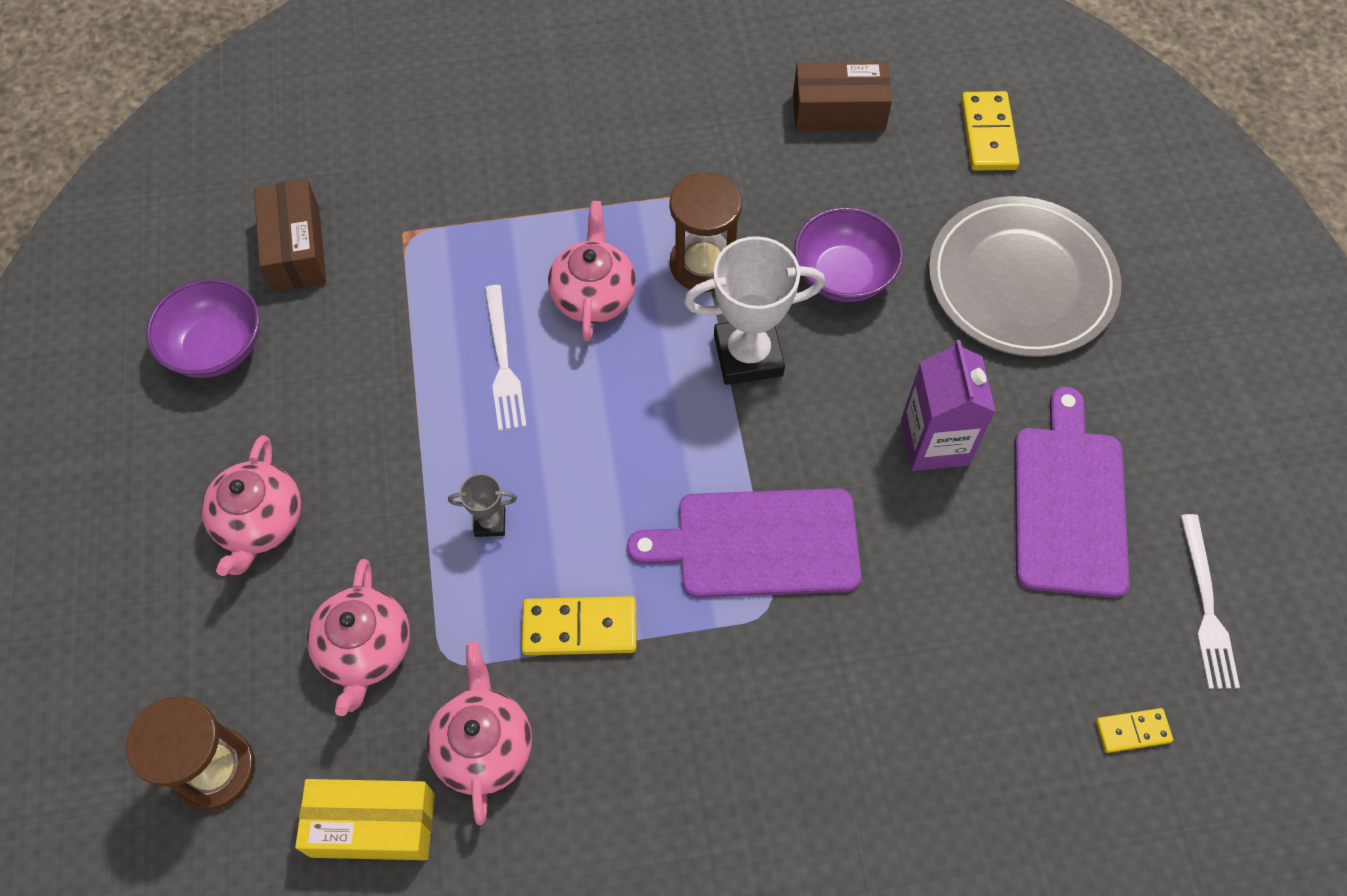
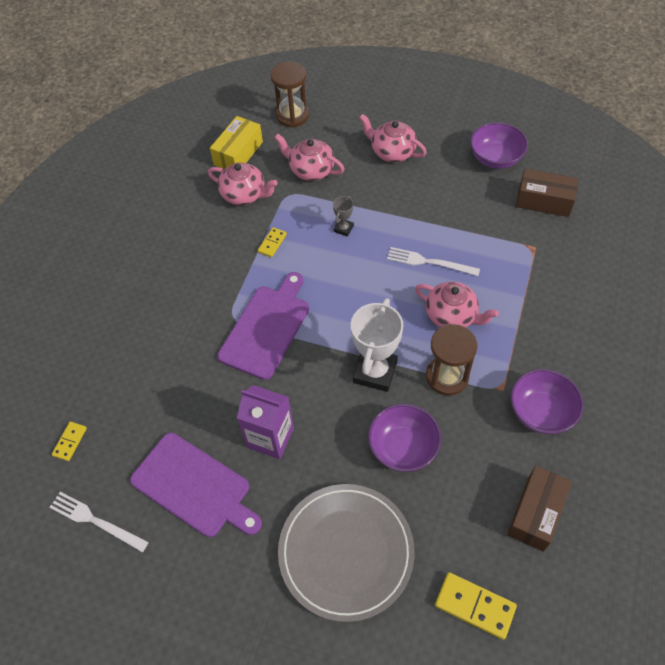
camera: 120 degrees right, 5 degrees down
(579, 627) = (272, 243): yellow domino -> yellow domino, size x0.59
(696, 145) = (541, 412): none -> purple bowl

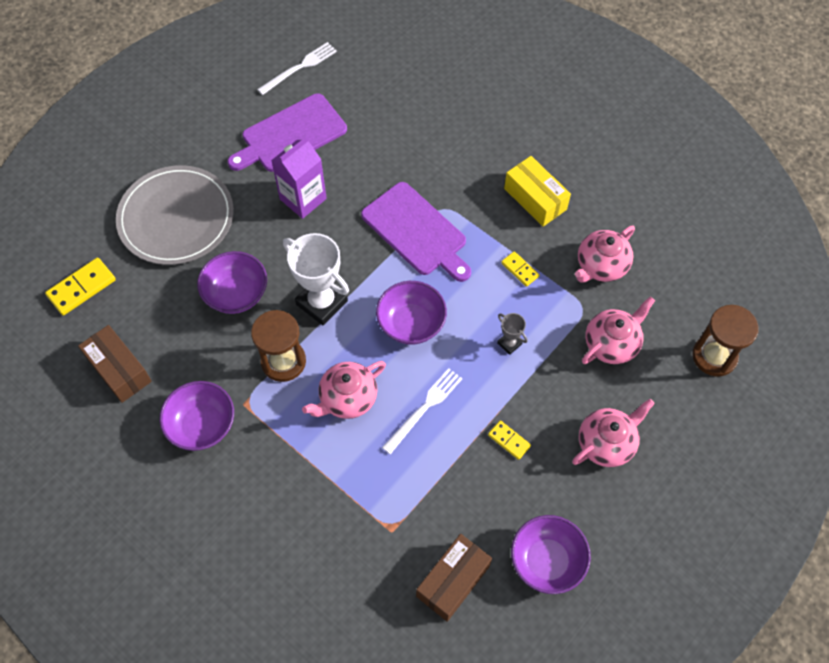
camera: 110 degrees right, 5 degrees up
(70, 442) = (377, 64): yellow domino -> yellow domino (509, 440)
(238, 153) = (669, 279): yellow box -> yellow box (535, 199)
(360, 298) = (411, 323): none -> purple bowl

